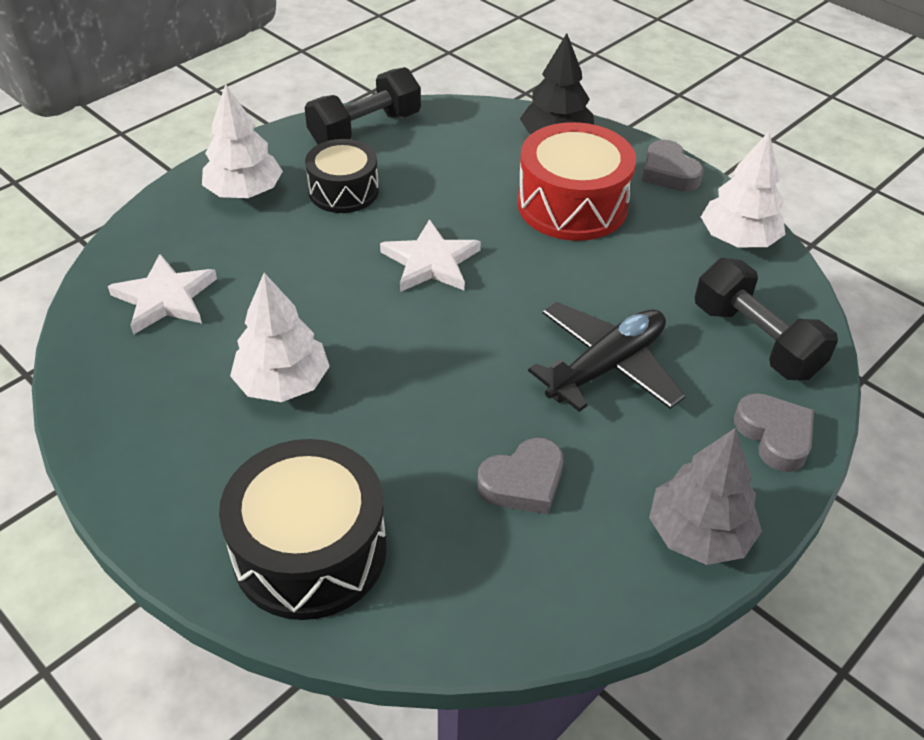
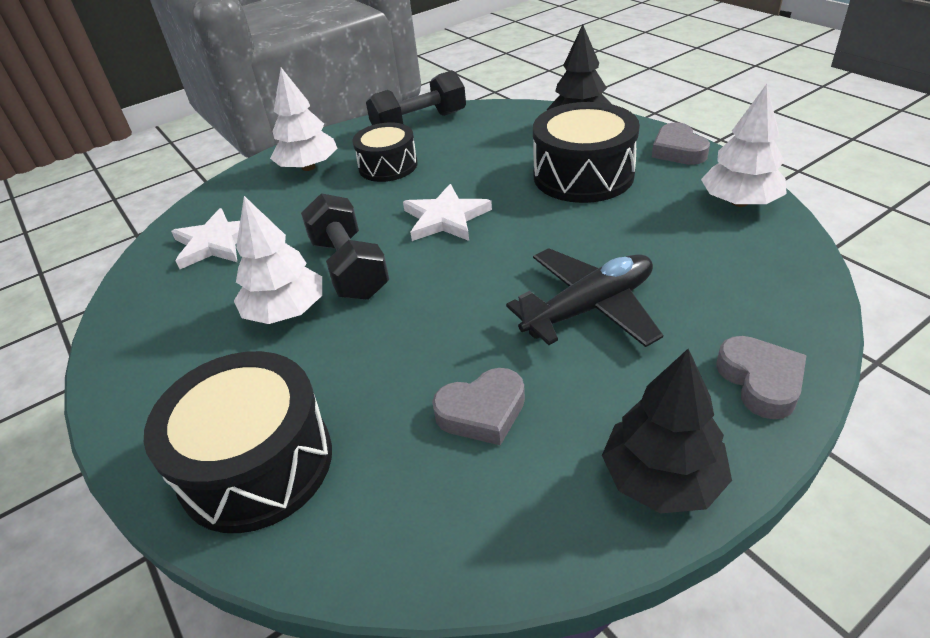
camera: 15 degrees right, 5 degrees down
(572, 205) = (583, 175): red drum -> black drum
(699, 534) = (662, 478): grey tree -> black tree
(755, 340) = (748, 289): black dumbbell -> black dumbbell (349, 268)

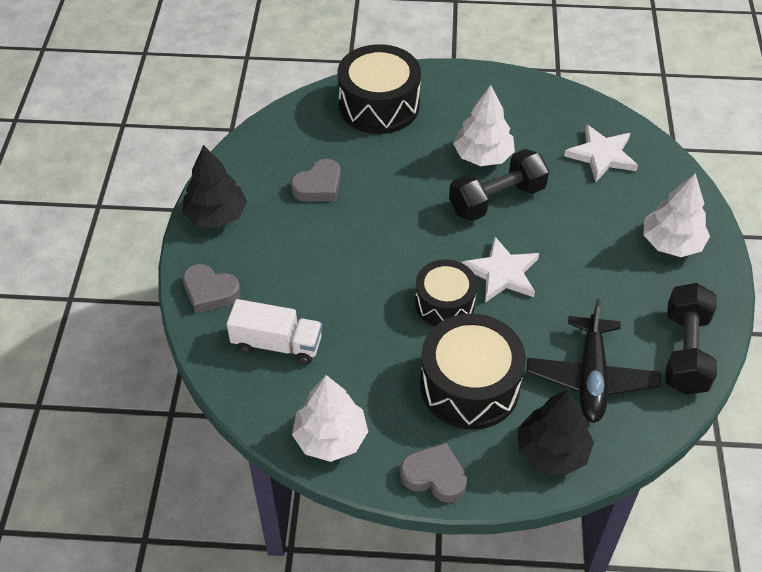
camera: 125 degrees right, 10 degrees up
(349, 268) = (497, 199): black dumbbell -> black dumbbell turned 45 degrees counterclockwise
(388, 166) = (620, 287): black drum -> black drum (445, 303)
(482, 412) = (318, 186): grey heart -> grey heart turned 150 degrees counterclockwise
(589, 308) = (333, 273): black plane -> black plane (591, 377)
(723, 285) = (277, 344): none -> white truck

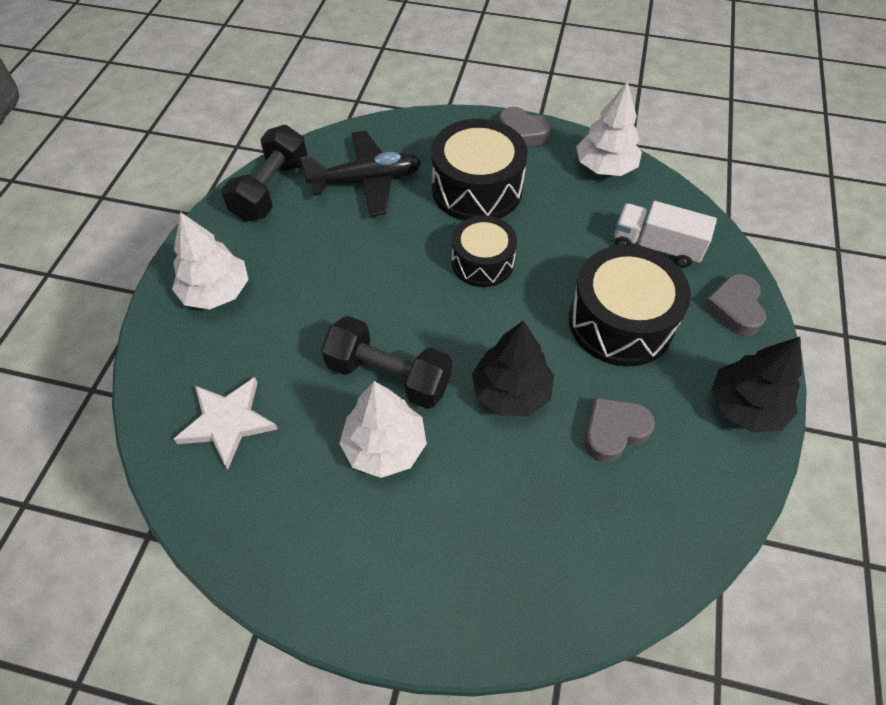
camera: 170 degrees left, 5 degrees up
(210, 292) = (734, 308): grey heart -> grey heart turned 120 degrees counterclockwise
(379, 105) = (515, 574): black drum -> black drum (620, 322)
(497, 199) = (389, 376): black dumbbell -> black dumbbell turned 45 degrees clockwise
(502, 273) = (413, 285): white star -> none
(551, 451) = (423, 136): black tree -> black tree (511, 392)
(591, 377) = (366, 181): black plane -> black plane turned 60 degrees clockwise

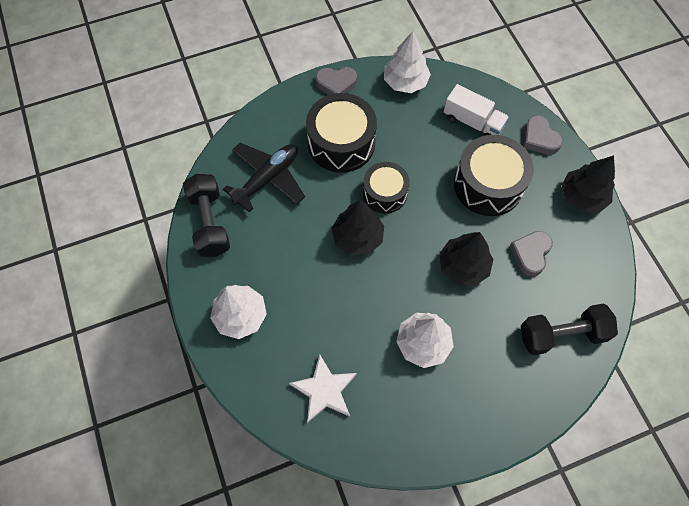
camera: 35 degrees left, 10 degrees up
(389, 376) = (390, 301): black dumbbell -> black dumbbell (561, 334)
(411, 288) = (357, 237): none -> black tree
(656, 246) = (473, 122): white truck -> white truck turned 135 degrees counterclockwise

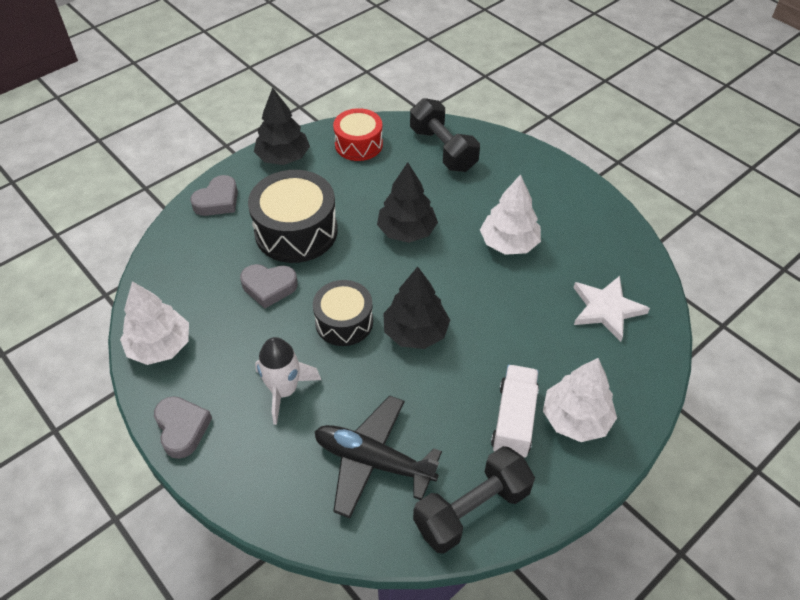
camera: 110 degrees left, 15 degrees down
(341, 143) = (284, 390): black drum -> white rocket
(473, 122) = (210, 262): white truck -> white truck (514, 420)
(530, 254) = (368, 183): grey heart -> grey heart (269, 287)
(586, 262) = (358, 144): none -> red drum

